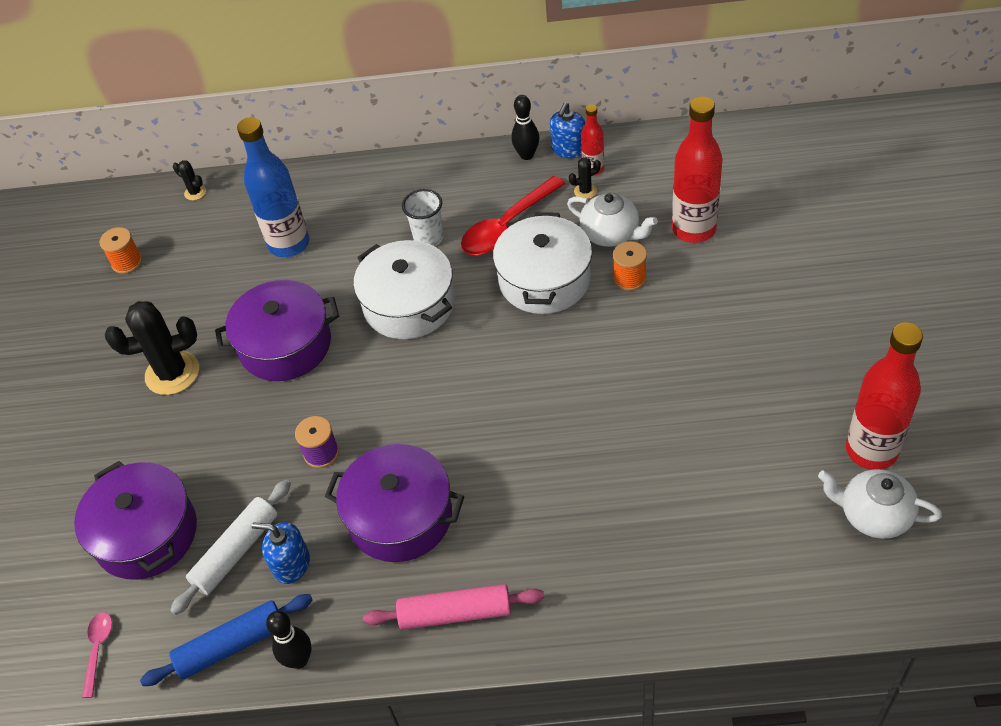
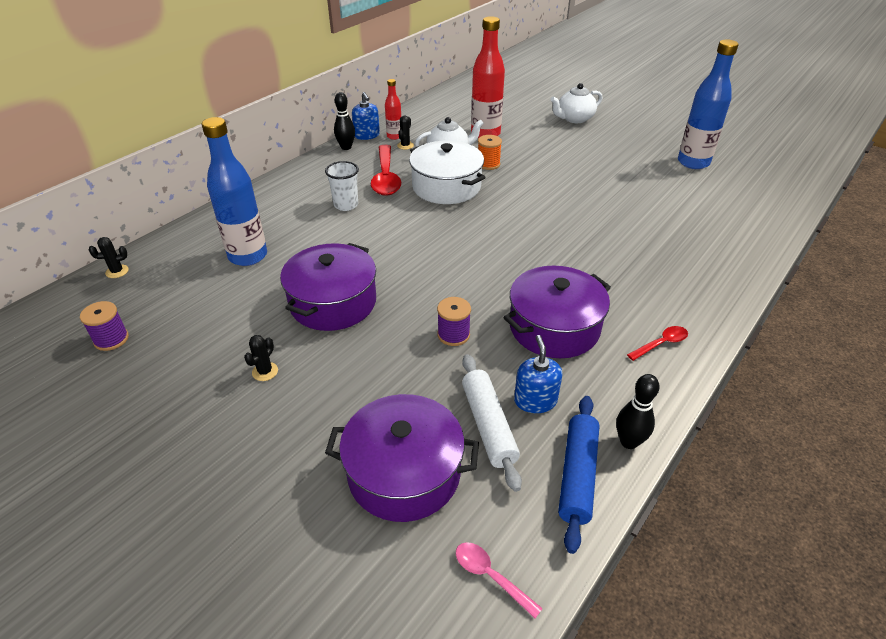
camera: 55 degrees left, 10 degrees down
(127, 262) = (111, 339): orange spool -> purple spool
(172, 373) = (265, 371): black cactus -> black cactus, size x0.45
(291, 564) = (535, 400): blue soap dispenser -> blue soap dispenser turned 120 degrees clockwise
(409, 304) = (385, 237): white pot -> none
(455, 613) = (661, 344): pink rolling pin -> red spoon
(871, 450) = (693, 162): red bottle -> blue bottle
(873, 515) = (734, 181): white teapot -> white teapot (574, 119)

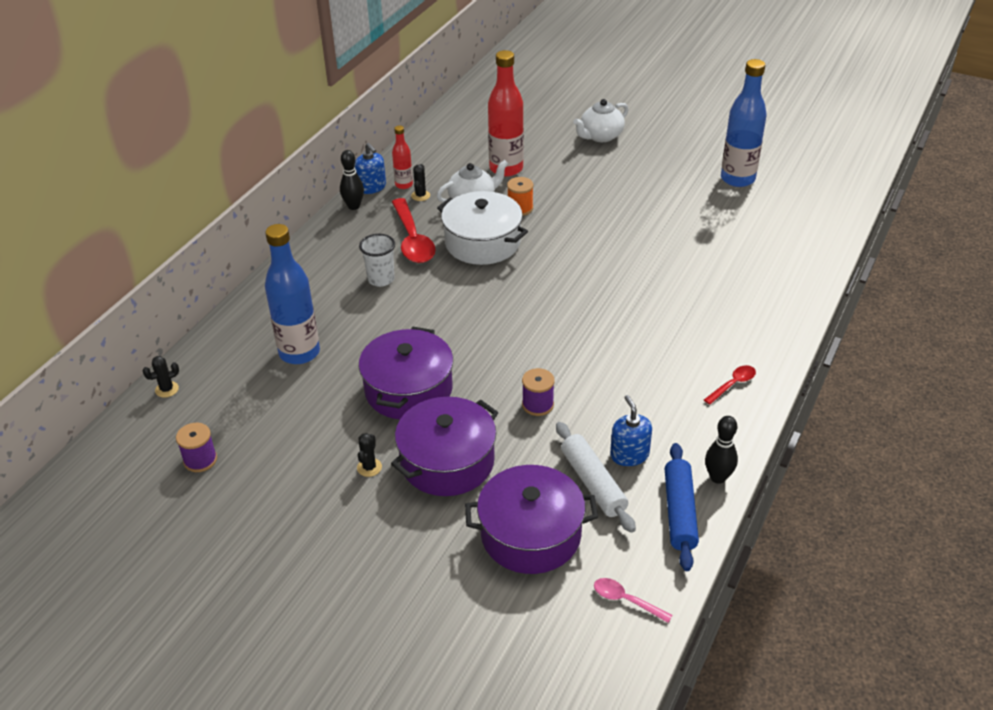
camera: 10 degrees left, 0 degrees up
(554, 327) = (631, 383): purple pot -> purple pot (447, 462)

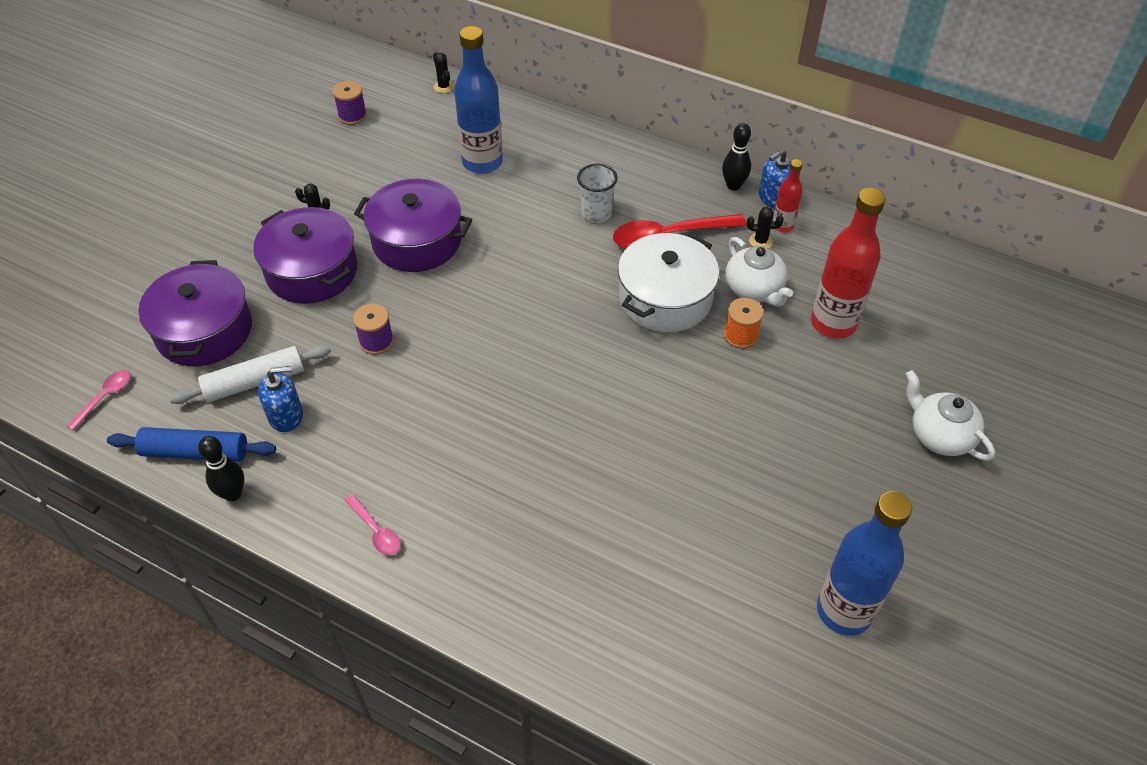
camera: 90 degrees right, 10 degrees up
(732, 384) = (376, 531): red spoon -> pink spoon

